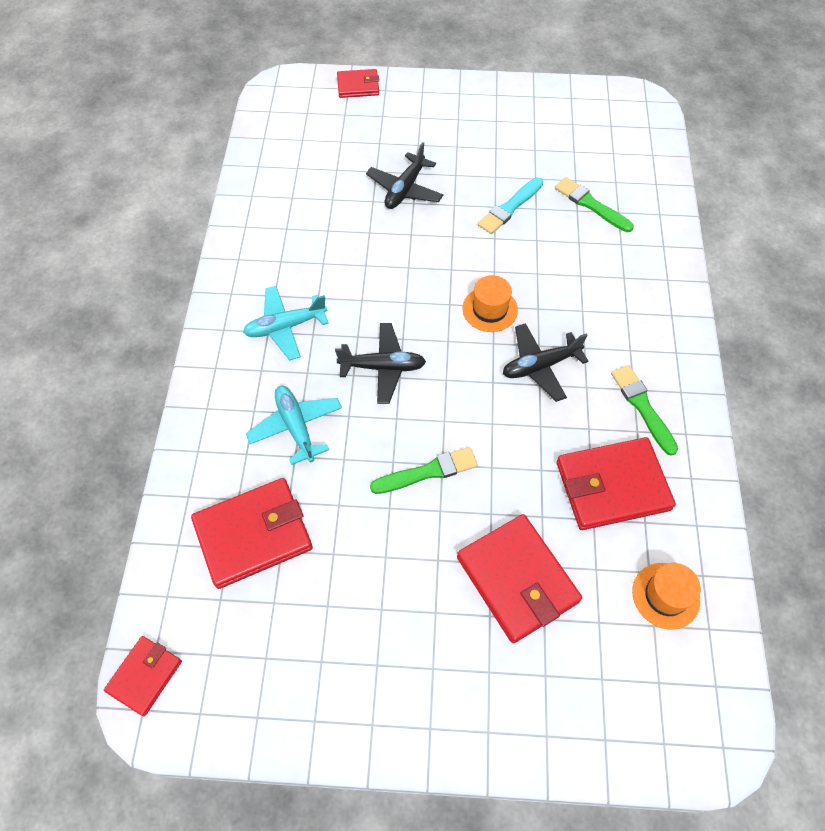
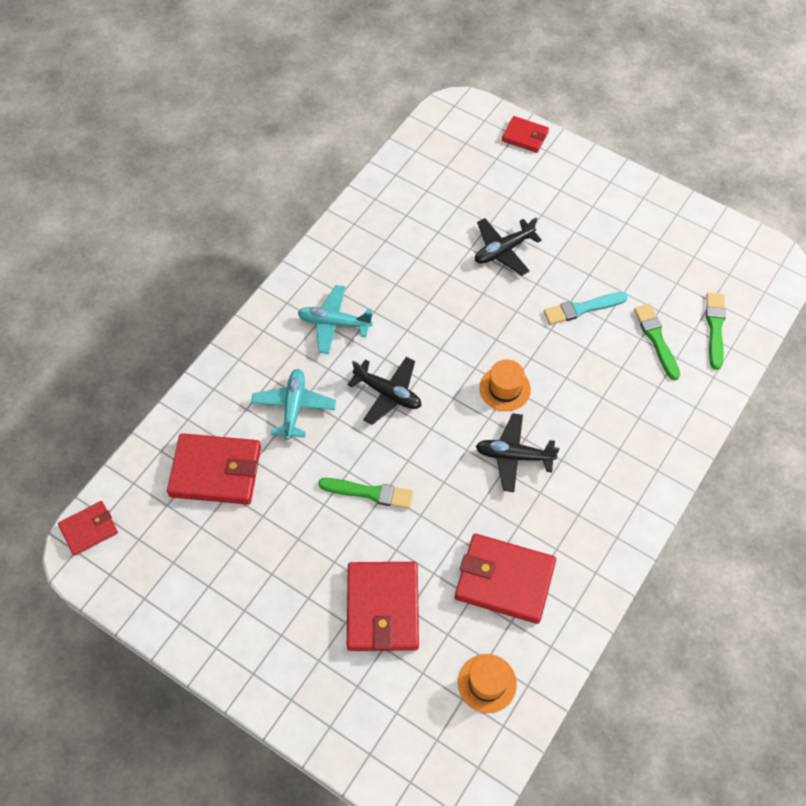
camera: 30 degrees right, 0 degrees up
(642, 407) = (575, 532): green brush -> green brush (715, 328)

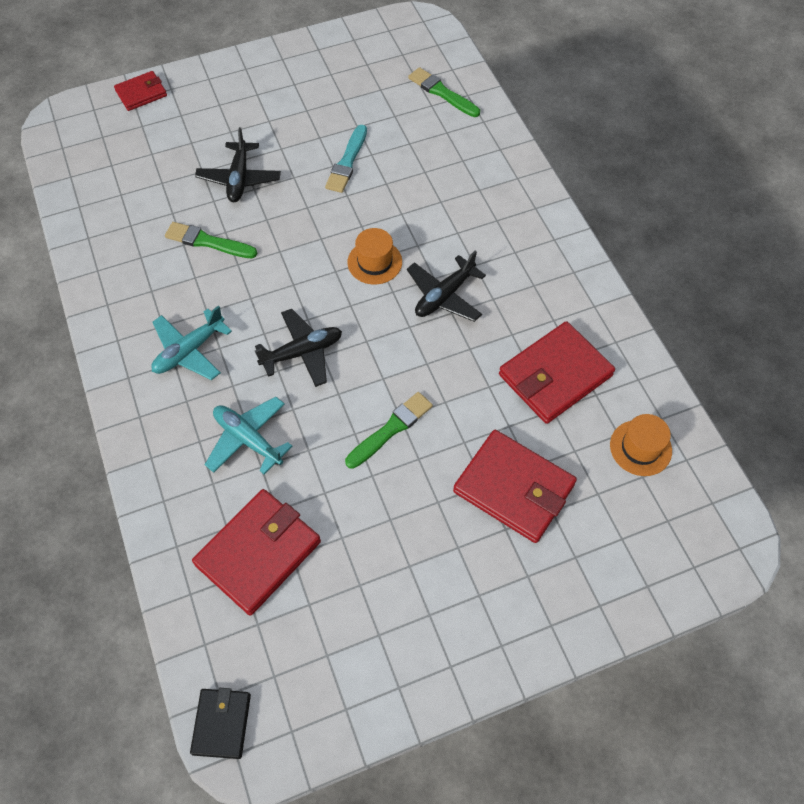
camera: 55 degrees left, 0 degrees up
(89, 529) = (221, 724): red wallet -> black wallet
(656, 339) = (419, 134): green brush -> green brush (208, 242)

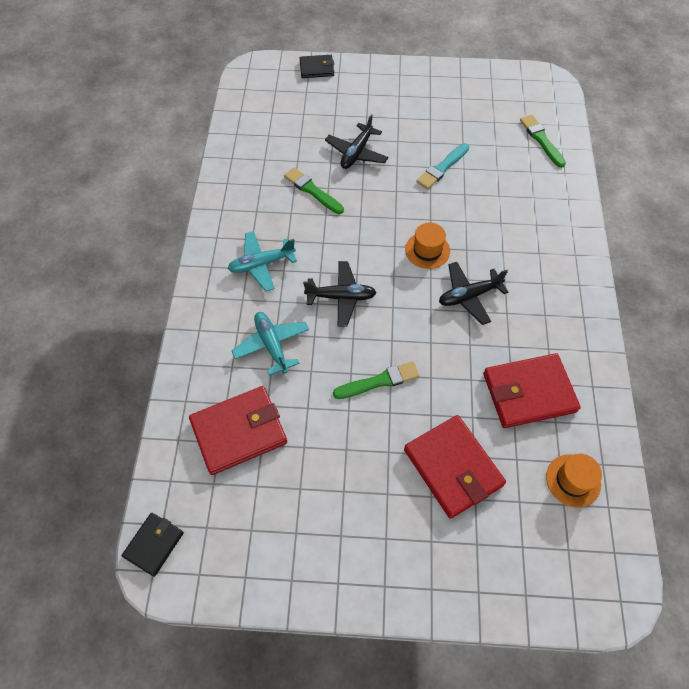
camera: 25 degrees right, 0 degrees up
(141, 93) = (317, 68): red wallet -> black wallet

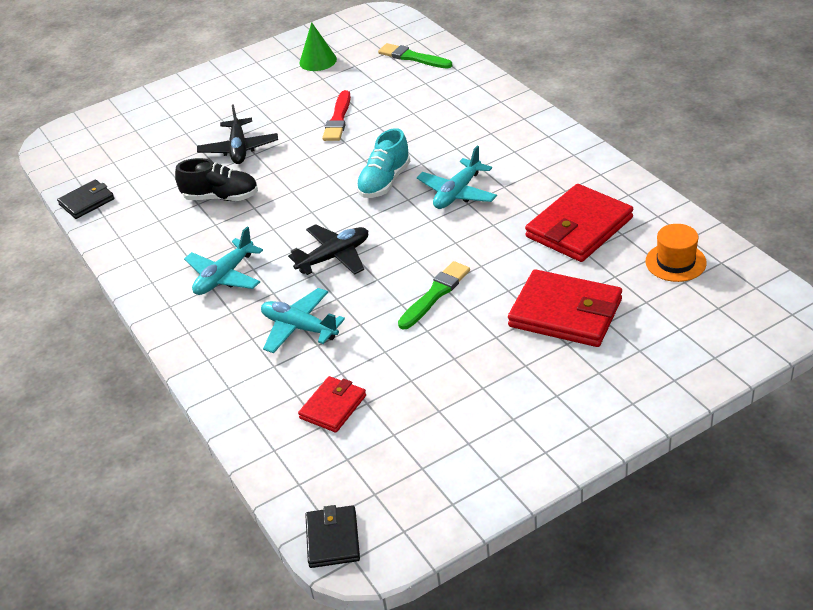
camera: 30 degrees left, 20 degrees down
(239, 431) = (333, 407): red wallet -> red wallet, size x0.56
(312, 190) = (221, 197): green brush -> black shoe
(317, 68) = (129, 108): black wallet -> black wallet (87, 202)
(427, 250) = (384, 182): orange hat -> turquoise shoe
(442, 168) = (338, 119): turquoise brush -> red brush
(469, 296) = (457, 193): black plane -> turquoise plane
(472, 101) = (318, 61): none -> green cone

